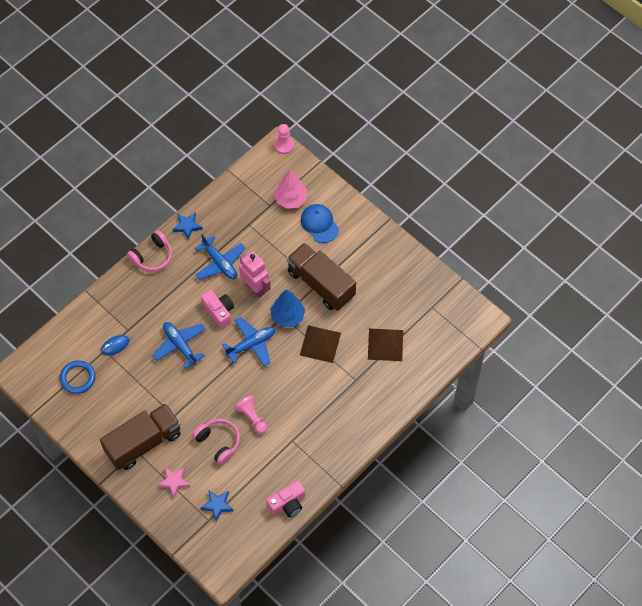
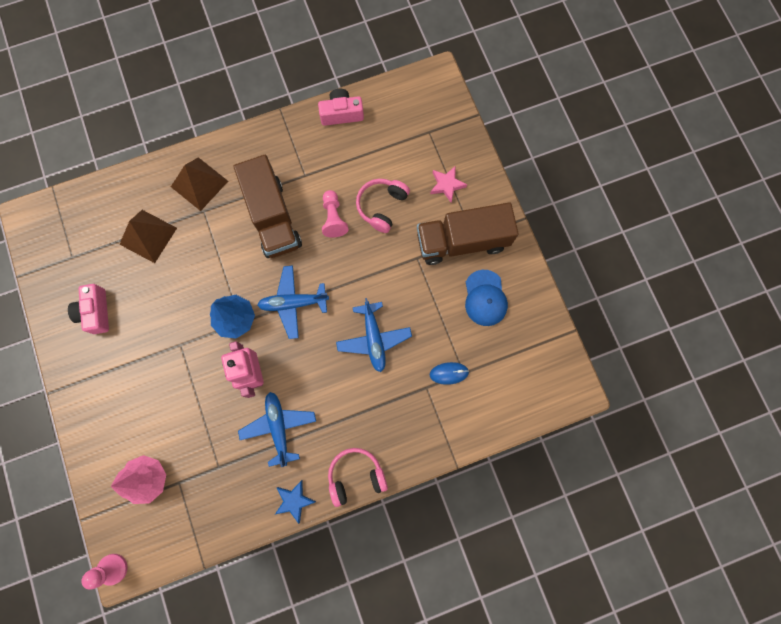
camera: 155 degrees left, 15 degrees up
(78, 378) = (507, 351): blue ring -> none
(217, 505) = (413, 142): blue star -> none
(218, 442) = (381, 206): pink headphones -> pink headphones turned 45 degrees clockwise
(219, 311) = (310, 362): pink camera -> pink camera (96, 312)
(319, 224) = (133, 425): blue cap -> blue cap (485, 298)
(320, 343) = (217, 269): brown pyramid -> brown pyramid (199, 184)
(321, 284) = (176, 343): brown truck -> brown truck (273, 217)

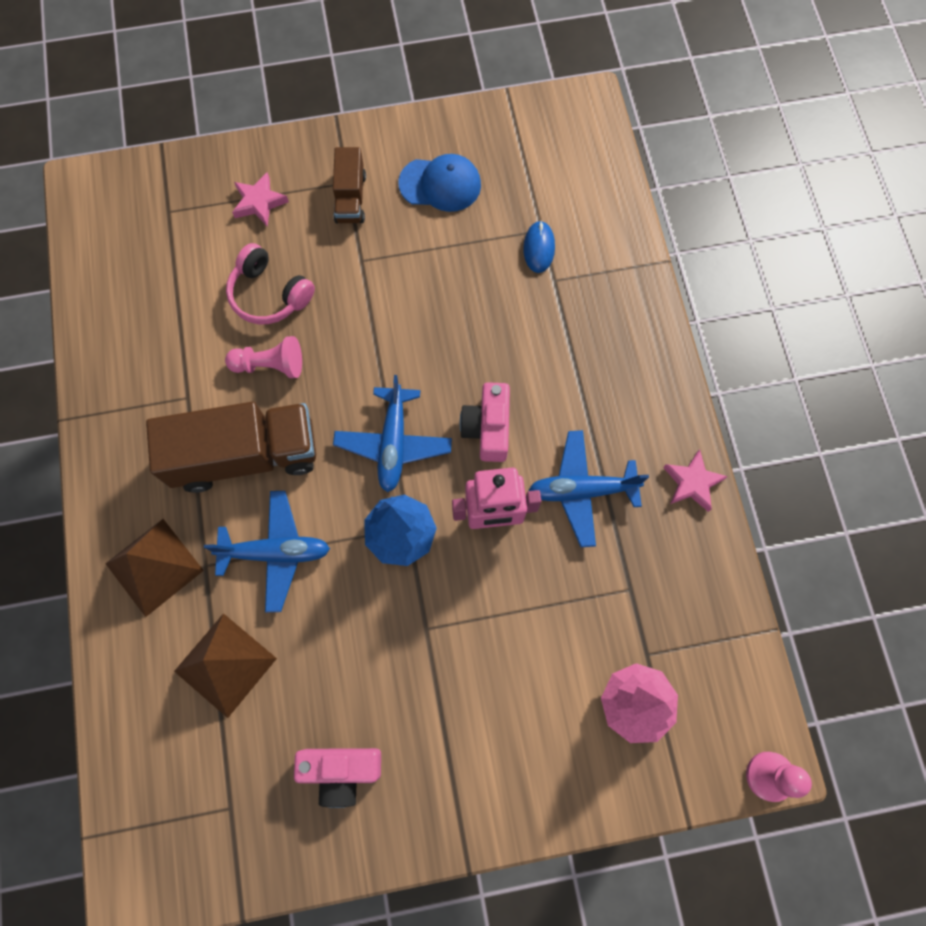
camera: 80 degrees left, 5 degrees down
(294, 500) = (692, 482): blue star -> pink star
(341, 114) = (99, 328): pink camera -> pink camera (488, 428)
(356, 476) = (666, 392): pink headphones -> none
(374, 339) = (471, 337): blue plane -> blue plane (275, 552)
(462, 241) = (350, 198): brown truck -> brown truck, size x0.52

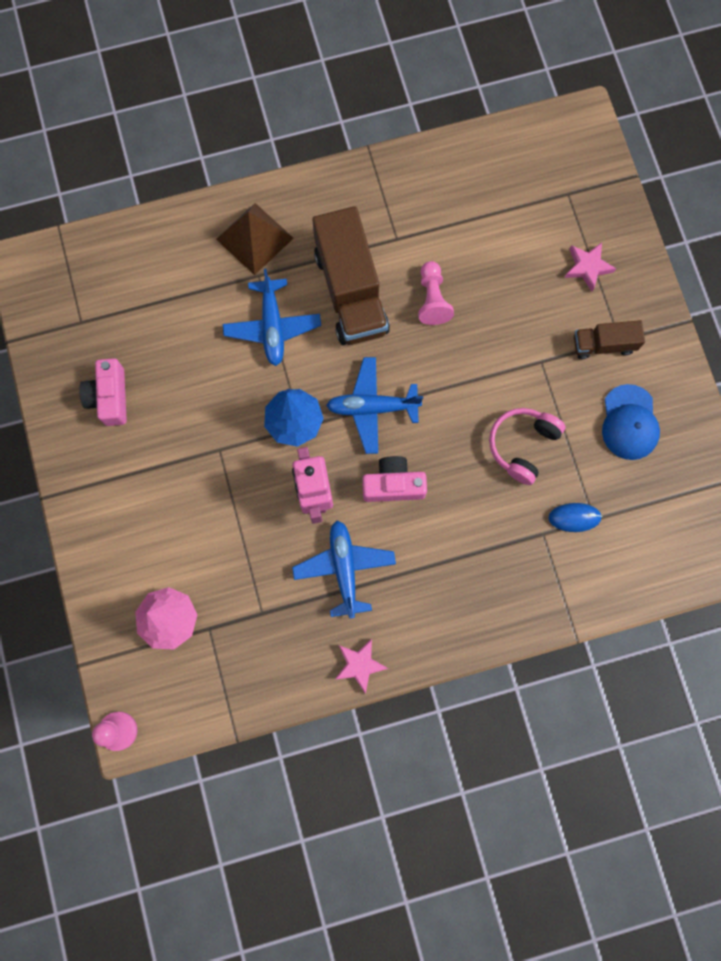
camera: 85 degrees right, 5 degrees up
(225, 664) = (183, 302): brown pyramid -> none
(269, 295) = (498, 289): pink headphones -> pink headphones (522, 445)

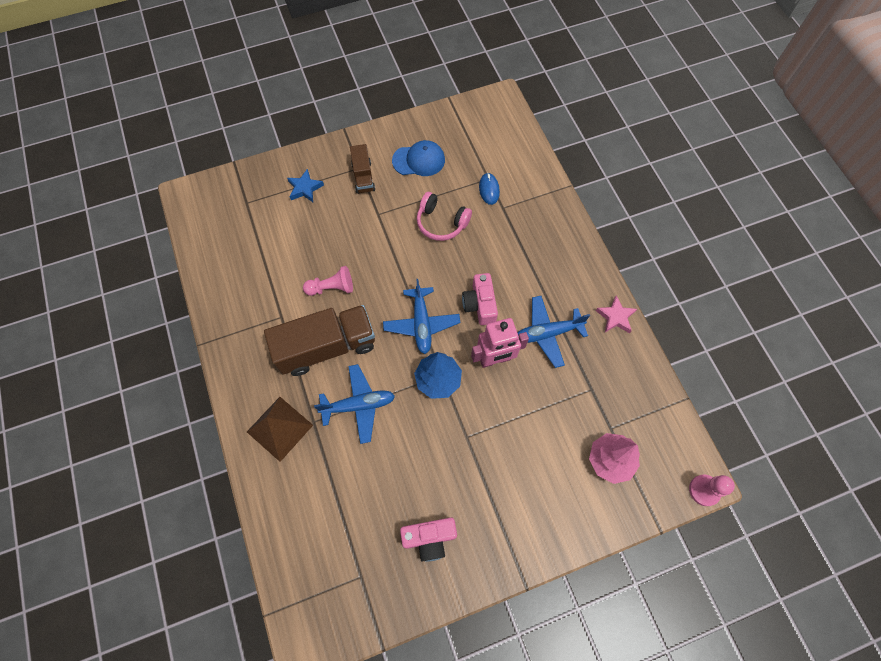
camera: 95 degrees left, 10 degrees down
(587, 267) = (305, 188): pink star -> blue star

